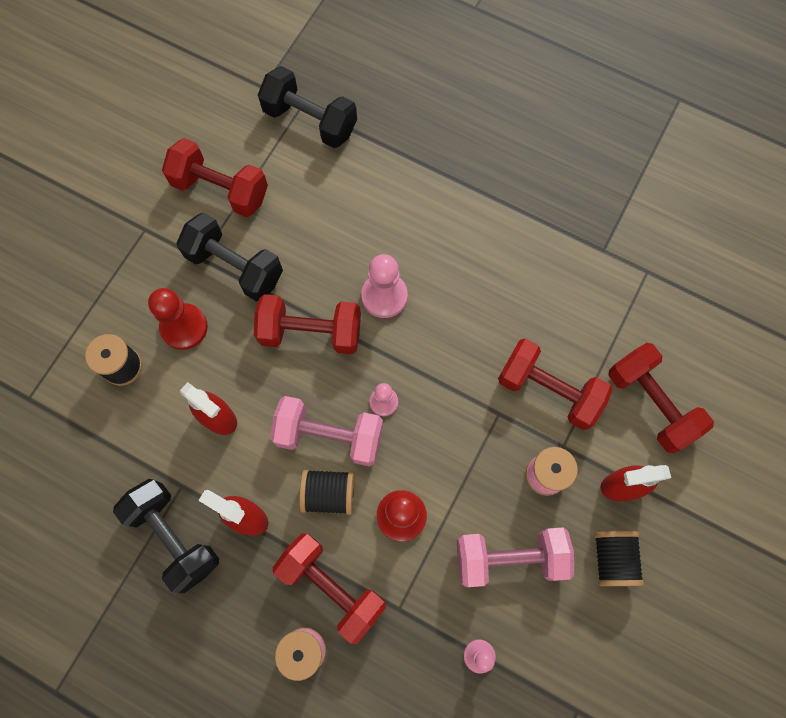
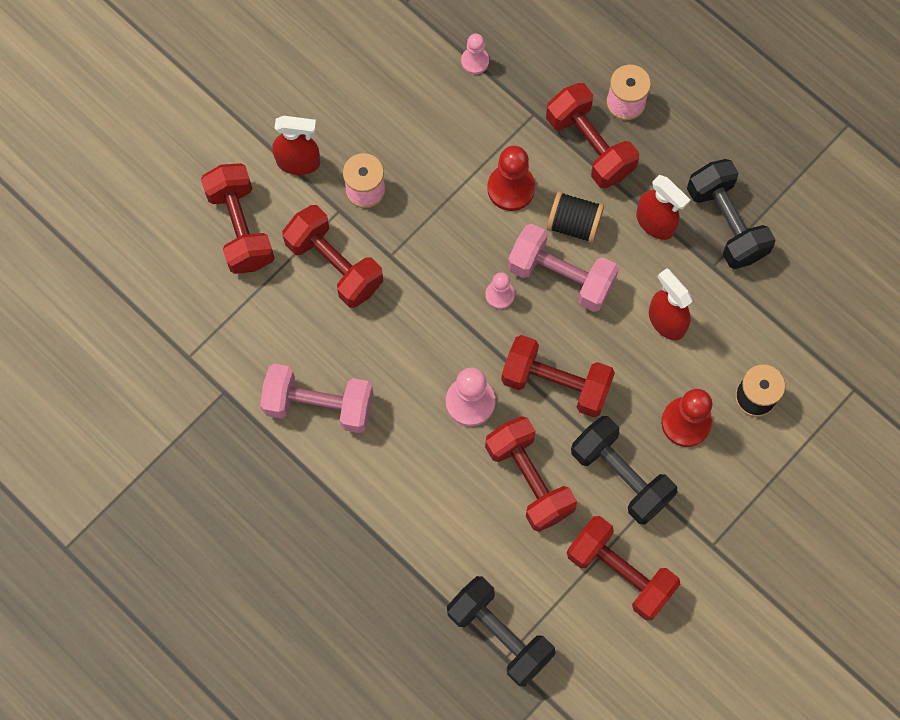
camera: 165 degrees left, 0 degrees up
(315, 244) = (529, 479): none -> red dumbbell
(509, 557) = (423, 129): pink dumbbell -> pink dumbbell (319, 405)
(612, 559) = (331, 105): black spool -> none

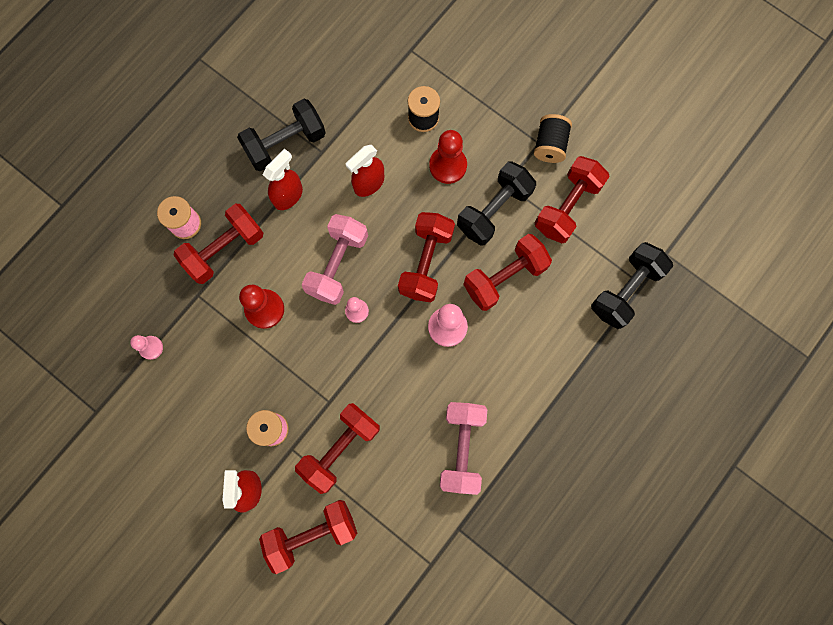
camera: 95 degrees left, 5 degrees up
(574, 224) = (293, 257): black spool -> black spool (550, 145)

